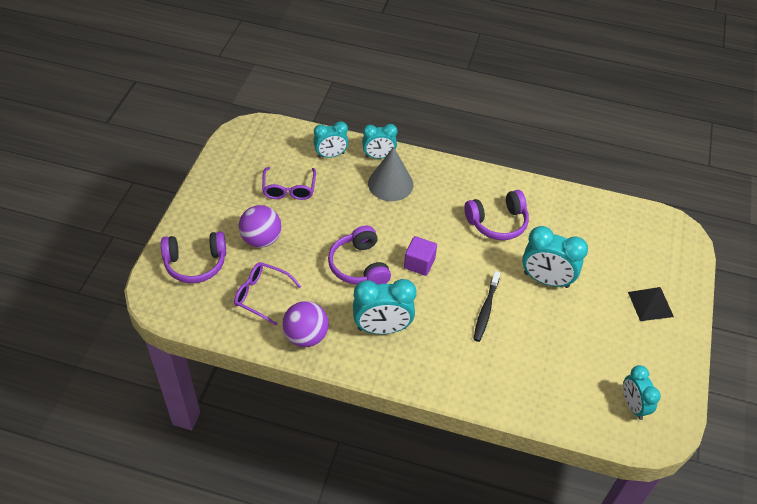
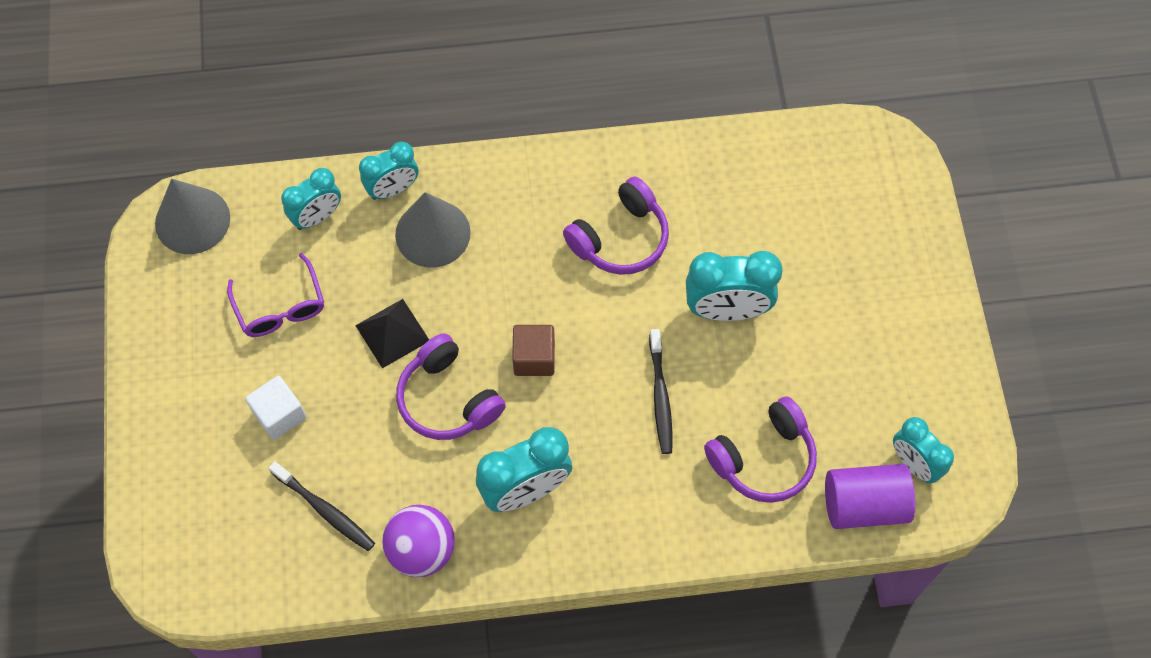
camera: 20 degrees left, 15 degrees up
(195, 263) = (199, 498): purple headphones -> purple headphones (763, 459)
(261, 239) = (279, 414): purple ball -> white cube
(261, 295) = (325, 510): purple glasses -> black toothbrush
(263, 134) = (192, 220): none -> grey cone
(419, 263) = (534, 358): purple cube -> brown cube
(591, 416) = (864, 504): none -> purple cylinder
(650, 304) = (885, 289): black pyramid -> black pyramid (392, 333)

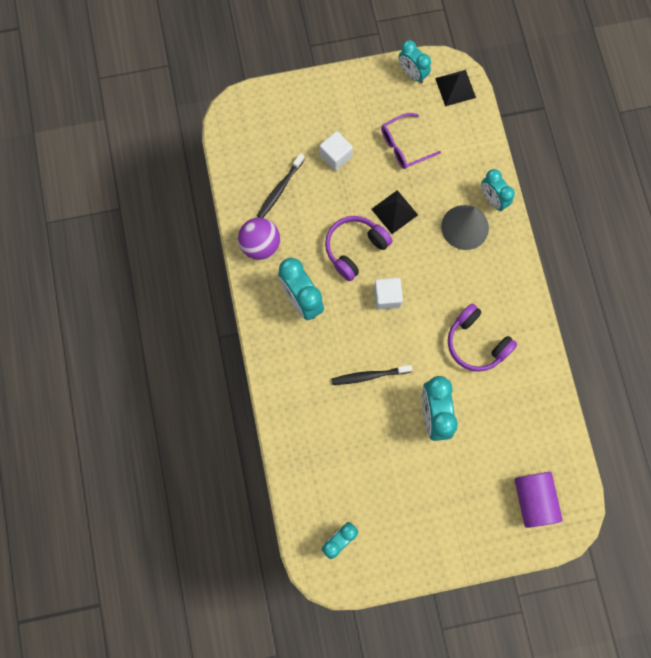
camera: 85 degrees right, 10 degrees up
(192, 220) = (455, 88): grey cone -> black pyramid
(317, 217) = (467, 158): turquoise clock -> turquoise clock (412, 74)
(534, 358) = (387, 297): brown cube -> white cube
(763, 459) = (334, 442): purple headphones -> none
(864, 504) = (309, 507): purple cylinder -> purple cylinder (533, 500)

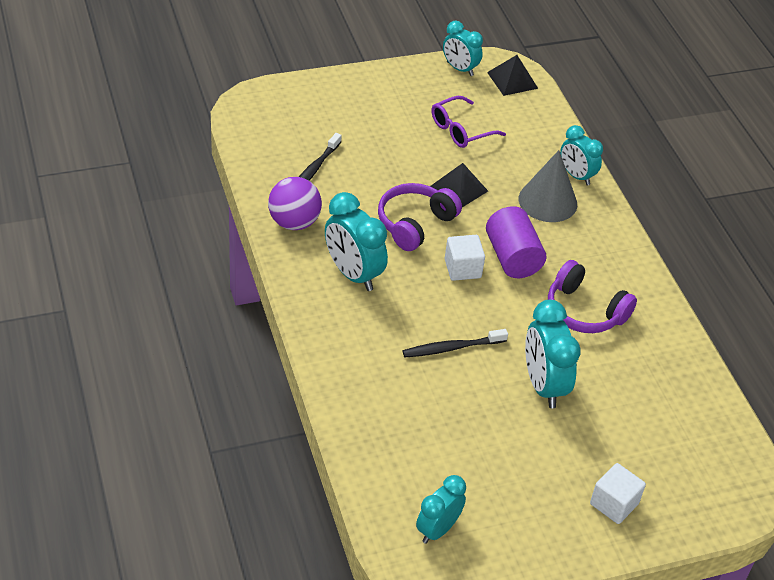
camera: 10 degrees left, 30 degrees down
(335, 156) = (379, 139): white cube -> white cube (614, 504)
(533, 500) = (694, 473): purple cylinder -> purple cylinder (512, 257)

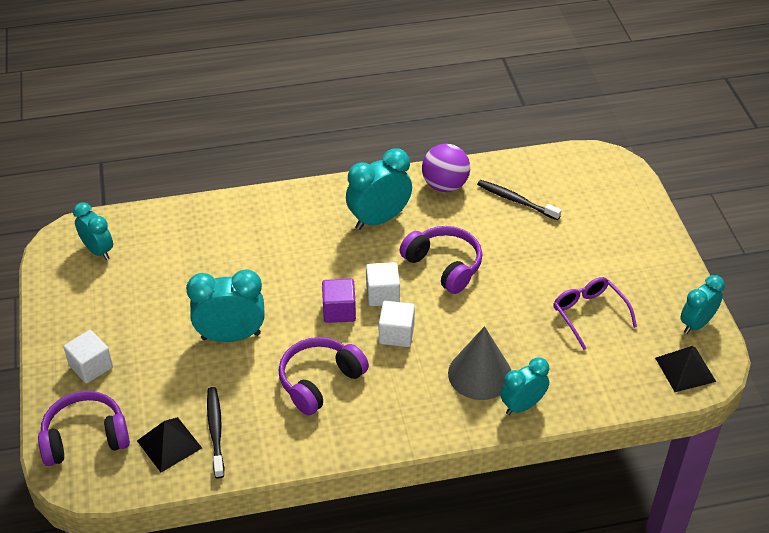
camera: 100 degrees right, 0 degrees up
(452, 348) = (284, 277): black toothbrush -> black toothbrush (215, 431)
(459, 188) = (496, 303): black pyramid -> black pyramid (169, 444)
(491, 301) = (339, 311): none -> purple cube
(512, 257) = (396, 334): purple cylinder -> white cube
(704, 492) = (85, 437): none -> purple headphones

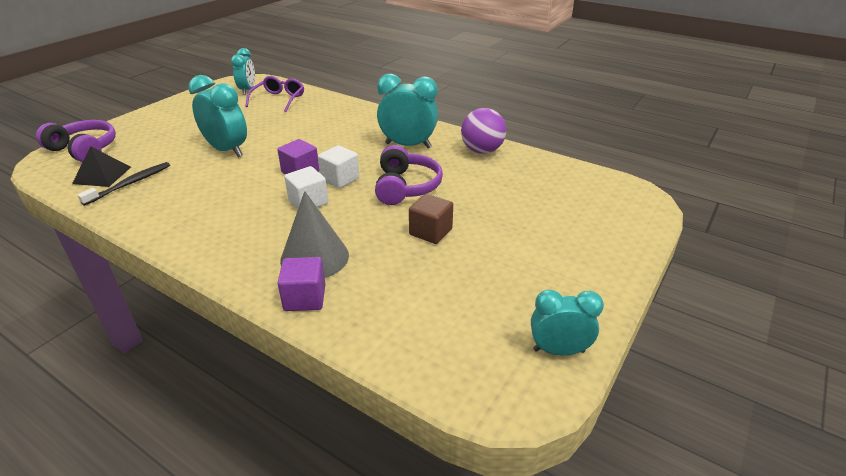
camera: 45 degrees right, 10 degrees down
(91, 366) = (149, 126): white cube -> none
(319, 381) = (221, 196): purple headphones -> none
(516, 200) = (521, 181): black toothbrush -> none
(520, 294) = (430, 232): none -> brown cube
(522, 405) = (305, 298): turquoise clock -> purple cube
(588, 314) = (464, 276): purple glasses -> purple glasses (279, 99)
(685, 369) = (487, 379): black pyramid -> none

